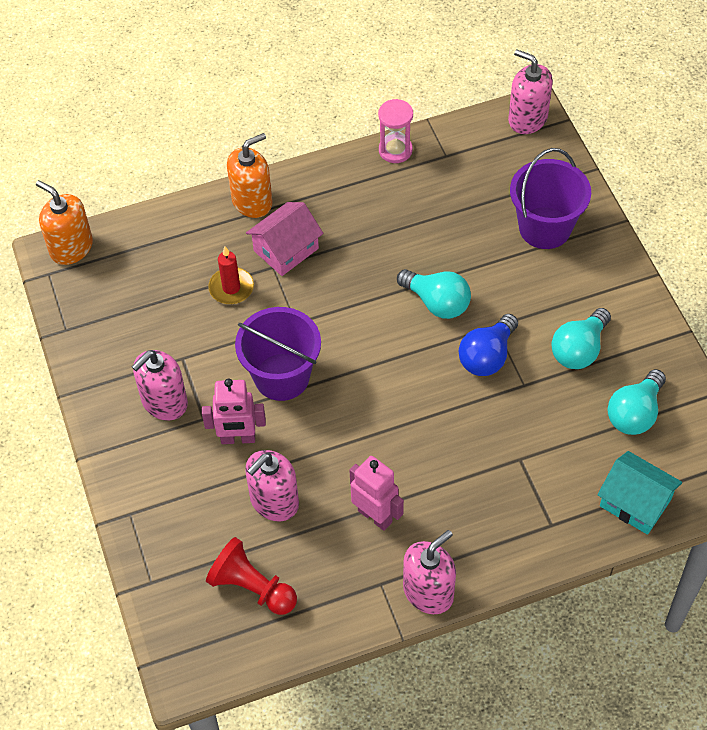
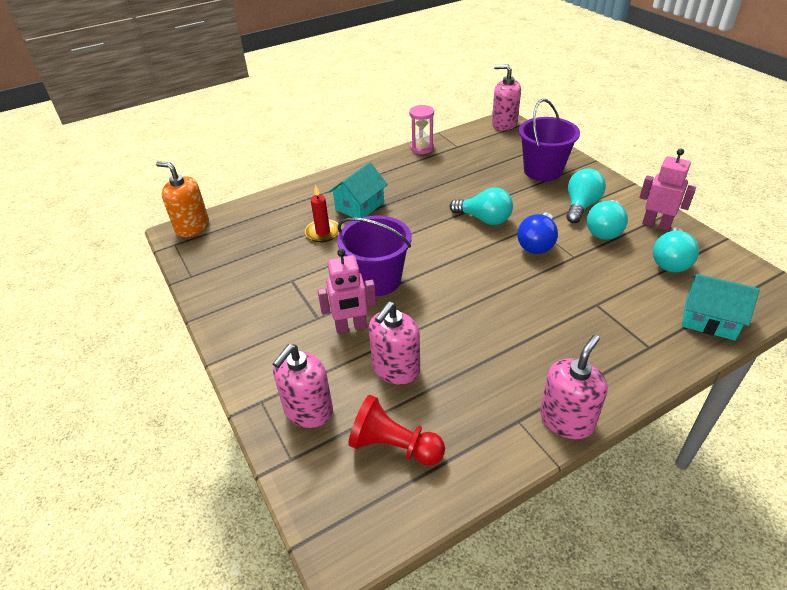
camera: 10 degrees left, 15 degrees down
(164, 402) = (281, 311): pink soap dispenser -> pink soap dispenser (308, 410)
(252, 201) = (327, 185): orange soap dispenser -> none
(286, 250) = (360, 206): pink house -> turquoise house
(375, 516) = (491, 365): pink robot -> pink robot (656, 224)
(567, 303) = (581, 206): none -> turquoise light bulb

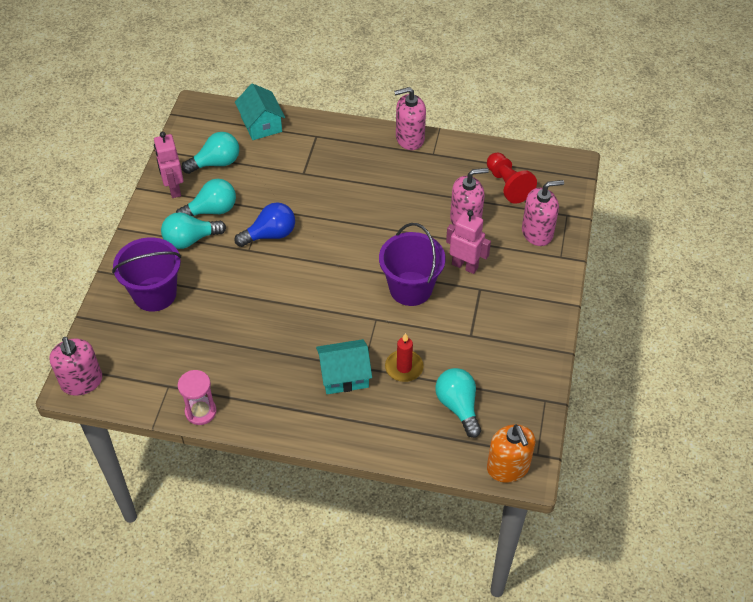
camera: 140 degrees left, 10 degrees up
(484, 219) = (271, 283): turquoise light bulb -> turquoise light bulb (458, 406)

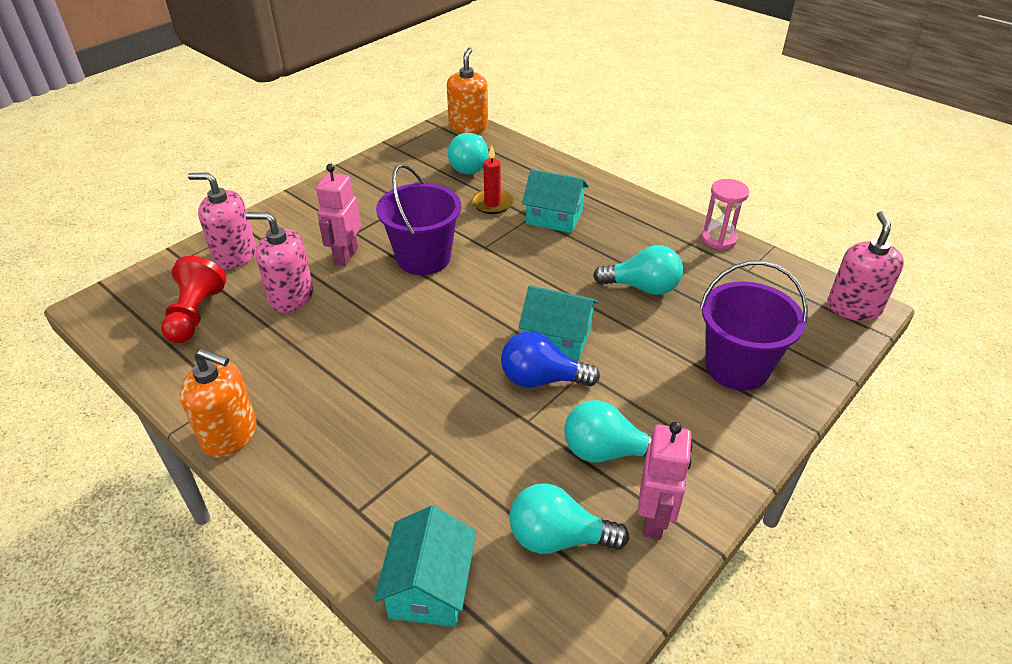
camera: 150 degrees left, 10 degrees down
(190, 240) = (660, 420): turquoise light bulb -> turquoise light bulb (642, 287)
(277, 266) = (557, 338): none -> turquoise house
(409, 138) = (230, 435): pink soap dispenser -> orange soap dispenser
(465, 266) = (346, 256): pink robot -> pink robot turned 45 degrees clockwise

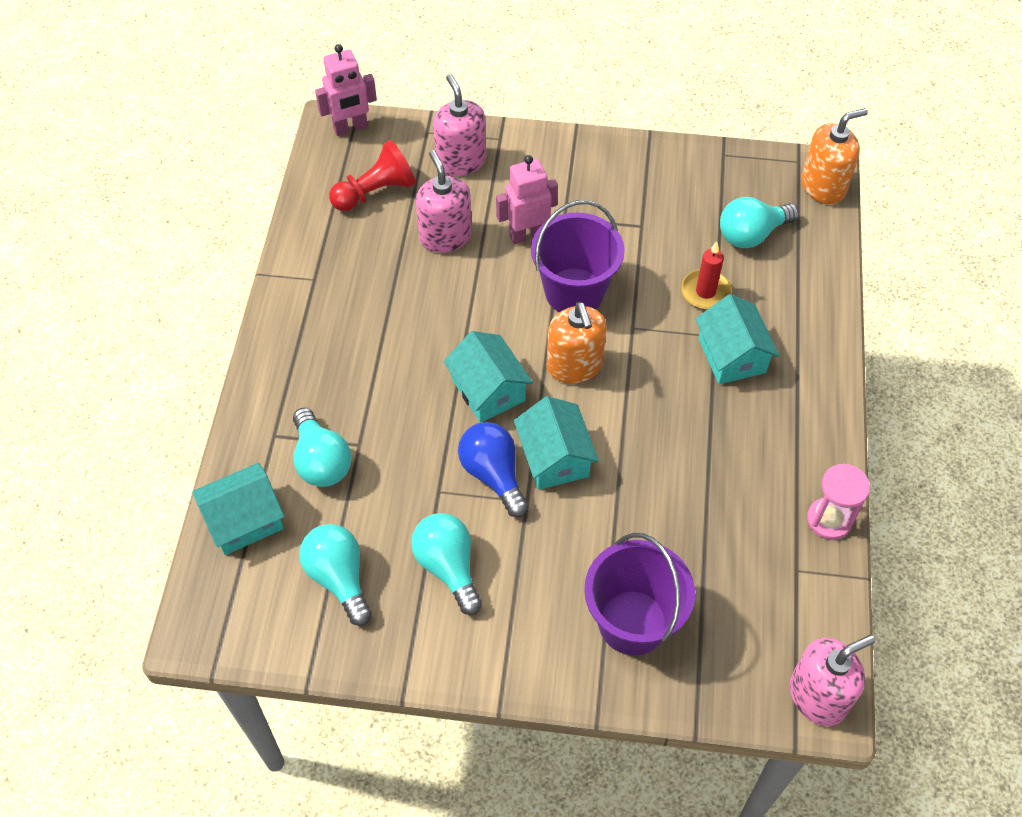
camera: 55 degrees right, 15 degrees up
(230, 435) = (281, 309): orange soap dispenser -> orange soap dispenser (574, 366)
(460, 343) = (488, 390): none -> turquoise house
(642, 287) = (684, 489): turquoise light bulb -> turquoise light bulb (321, 461)
(654, 519) = (402, 636): pink robot -> pink robot (350, 128)

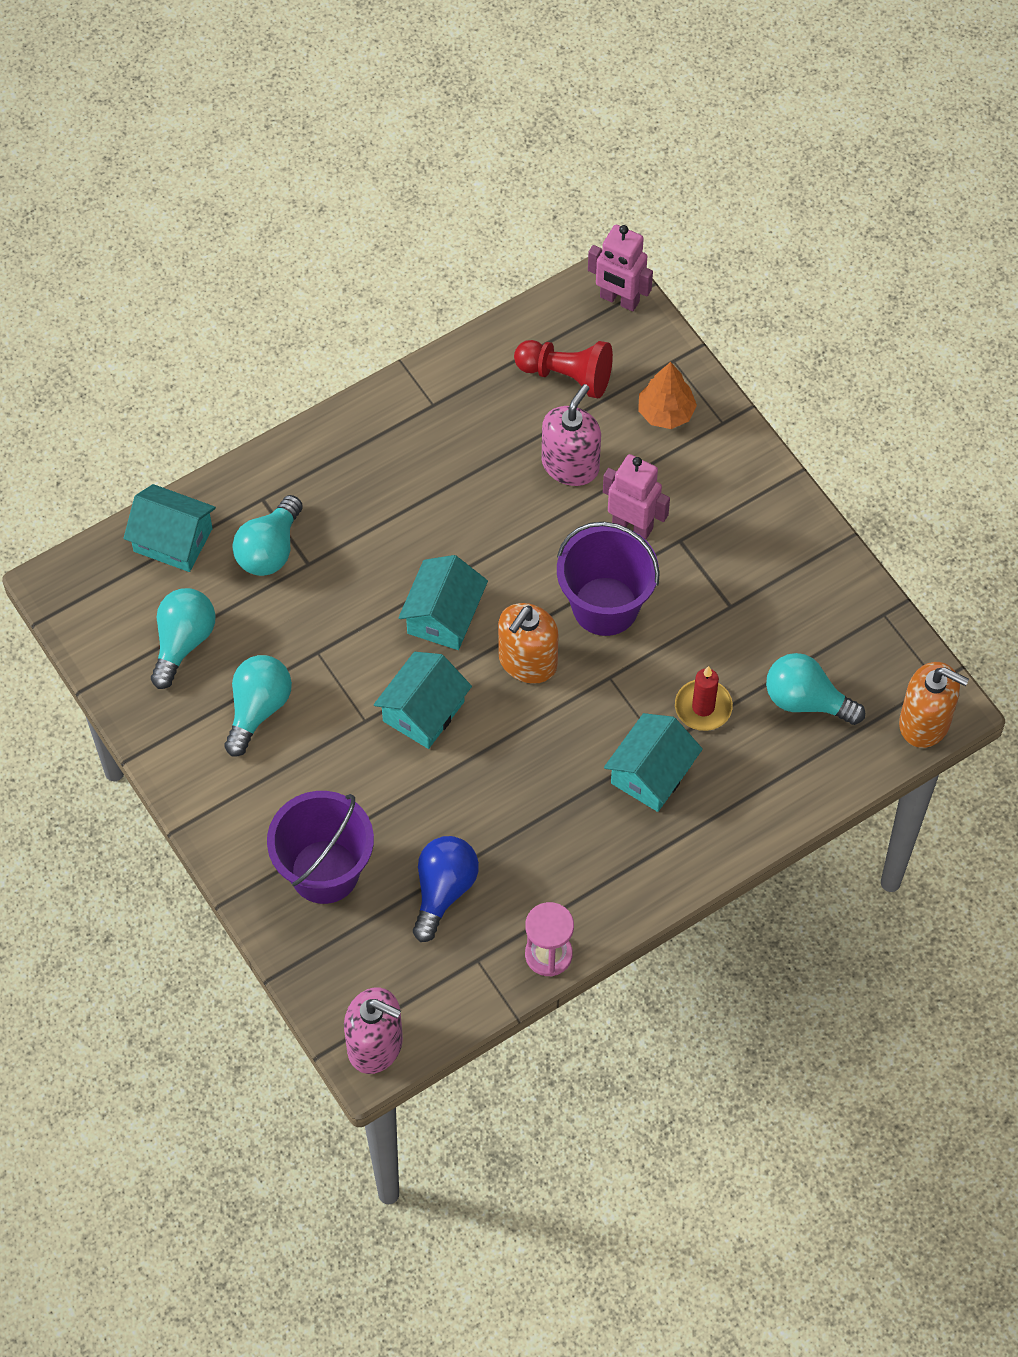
camera: 50 degrees right, 5 degrees up
(461, 161) = (666, 412): pink soap dispenser -> orange tree
(493, 474) = (367, 679): blue light bulb -> blue light bulb (443, 890)

